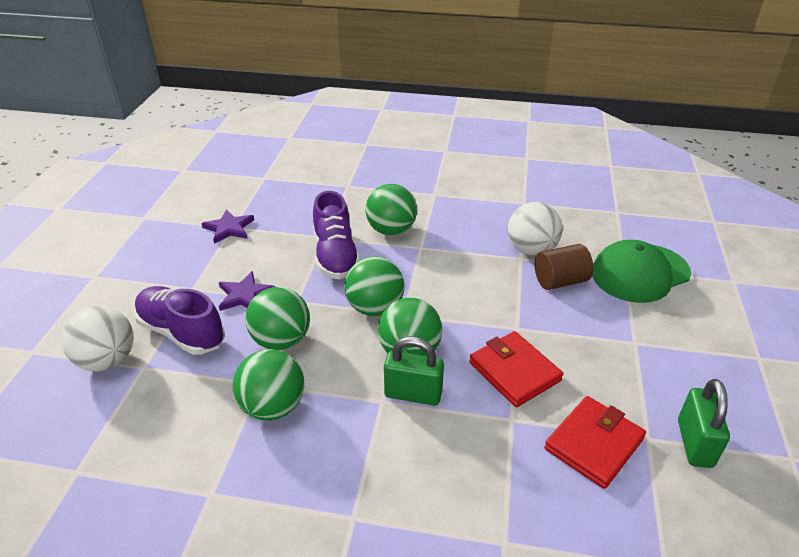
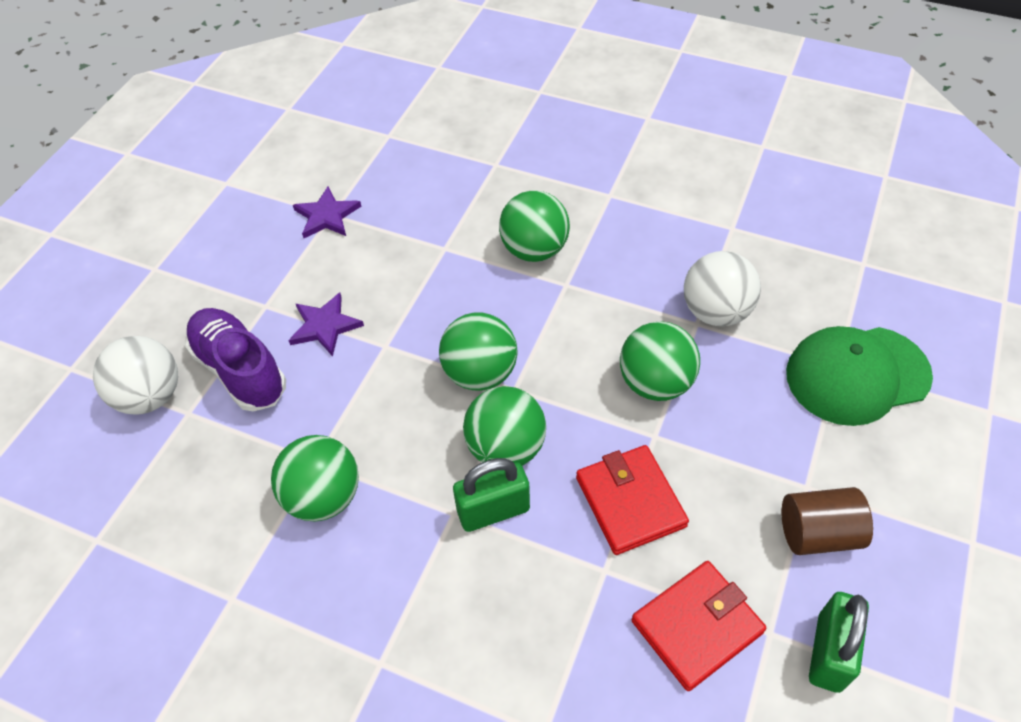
camera: 15 degrees right, 15 degrees up
(281, 340) = (354, 403): green ball -> green ball (655, 383)
(335, 256) = (451, 281): purple shoe -> none
(413, 394) = (493, 510): green padlock -> green padlock turned 45 degrees counterclockwise
(560, 281) = (738, 370): brown cylinder -> brown cylinder (818, 533)

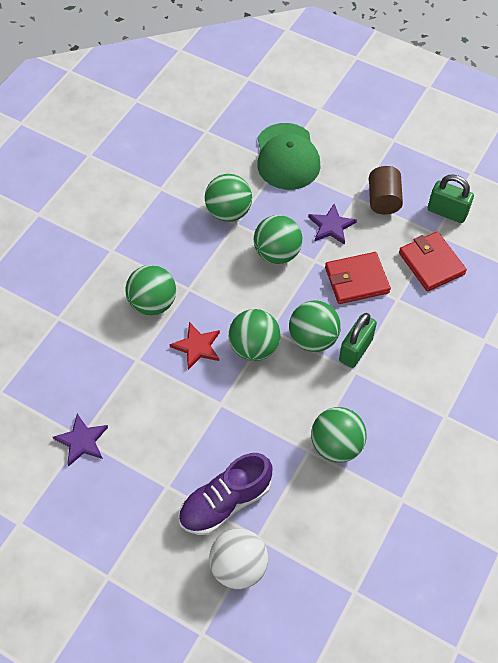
camera: 85 degrees left, 5 degrees up
(325, 326) = (195, 443): purple star -> purple star (331, 226)
(472, 307) = (197, 347): none -> red star
(493, 510) = (355, 350): green padlock -> green padlock turned 45 degrees clockwise
(715, 312) = (228, 212): white ball -> green ball

